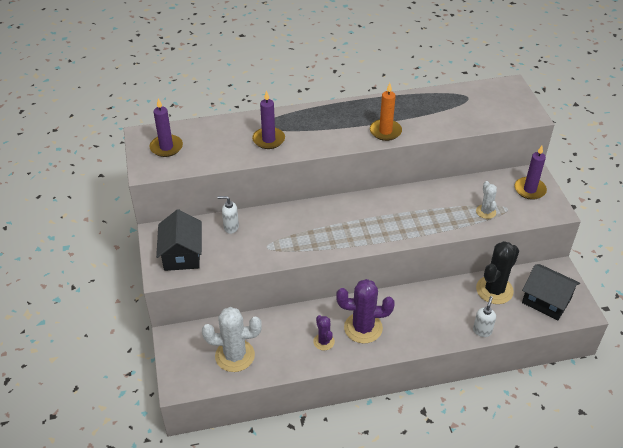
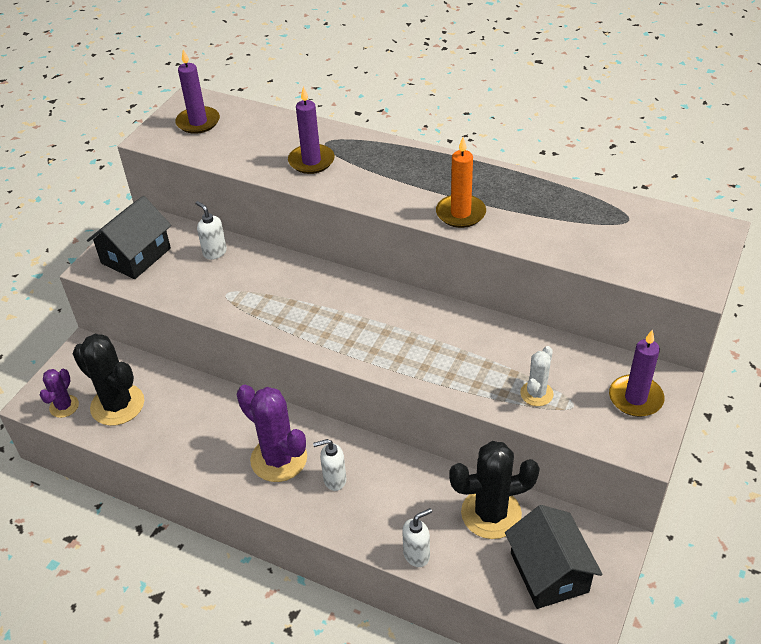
camera: 40 degrees right, 0 degrees up
(235, 355) = (117, 405): white cactus -> black cactus
(324, 342) = (220, 447): purple cactus -> purple cactus (64, 406)
(403, 320) = (334, 480): none -> white soap dispenser

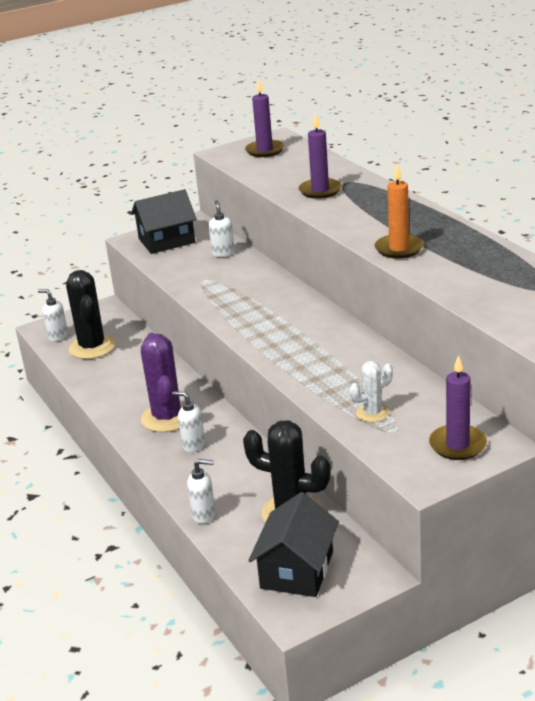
camera: 35 degrees right, 15 degrees down
(64, 406) = (58, 336): purple cactus -> white soap dispenser

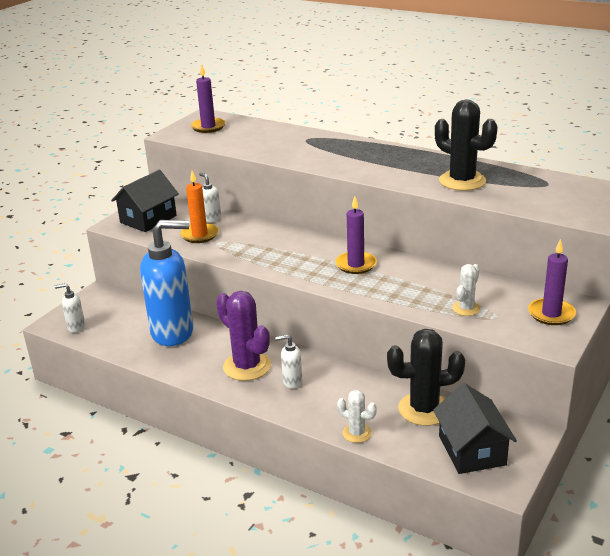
camera: 30 degrees left, 0 degrees up
(92, 347) = (119, 328): black cactus -> black cactus (462, 181)
(133, 365) = (173, 332): none -> blue soap dispenser
(204, 515) = (357, 433): white soap dispenser -> white cactus
(320, 191) = (294, 148): purple candle -> purple candle (356, 265)
(399, 249) = (409, 178): orange candle -> orange candle (200, 235)

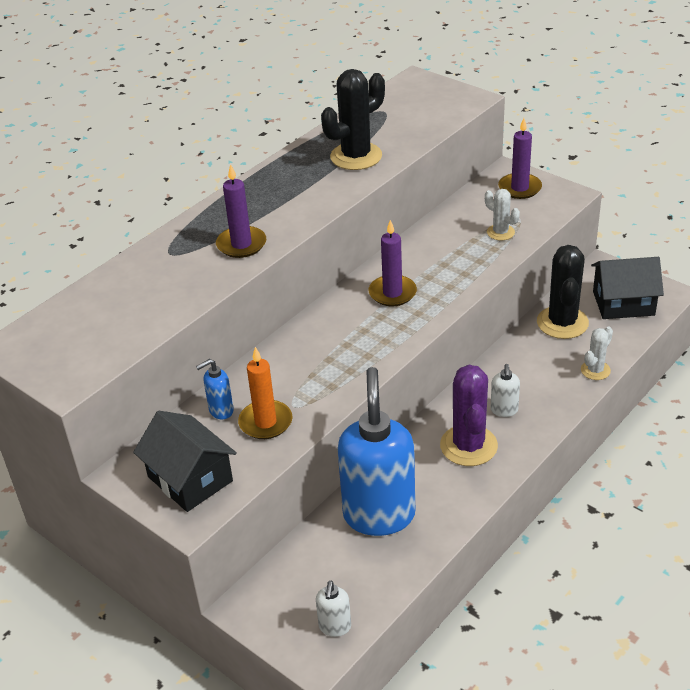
camera: 80 degrees left, 10 degrees up
(208, 127) = (63, 343): purple candle -> purple candle (241, 244)
(211, 219) = (220, 410): white soap dispenser -> blue soap dispenser
(247, 366) = (468, 446): purple cactus -> purple cactus turned 60 degrees counterclockwise

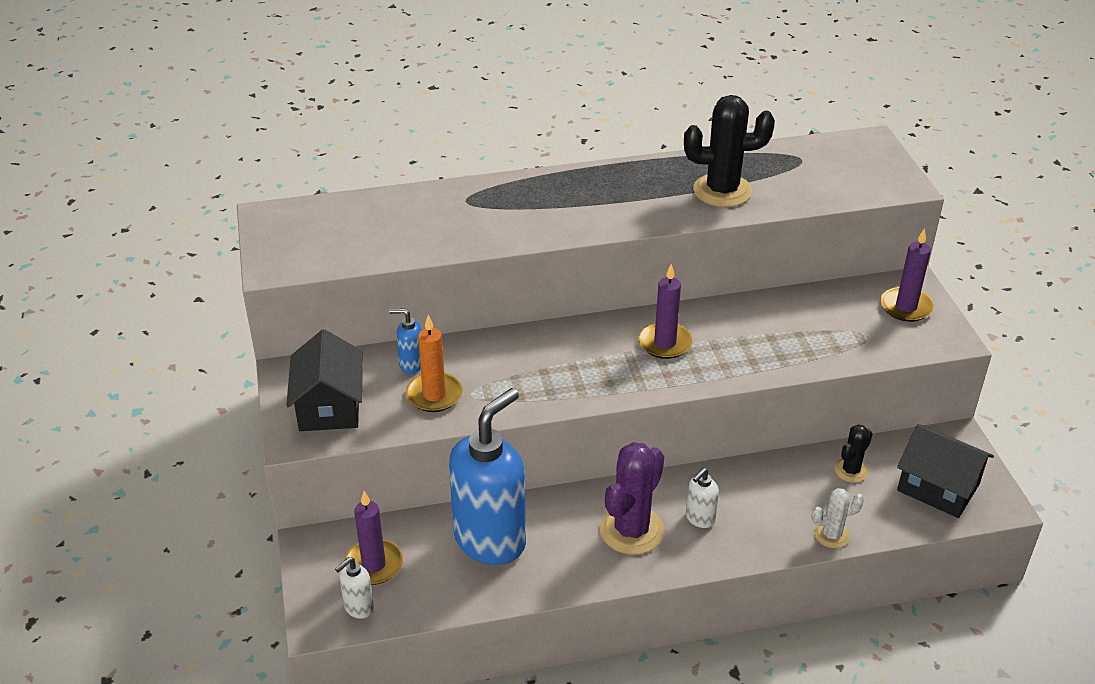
camera: 35 degrees right, 0 degrees up
(241, 244) = (530, 222): purple candle -> purple candle (374, 564)
(500, 232) = (834, 340): white cactus -> none
(562, 323) = (851, 470): black cactus -> black cactus, size x0.54

